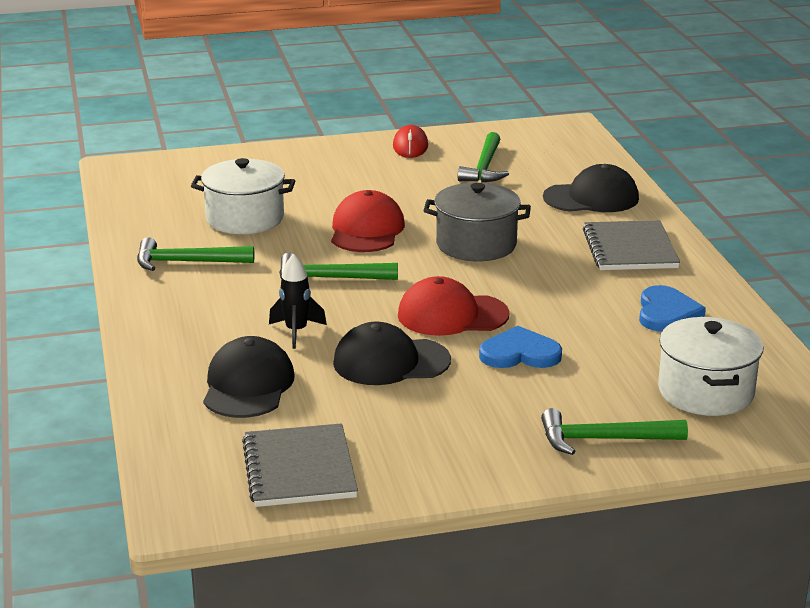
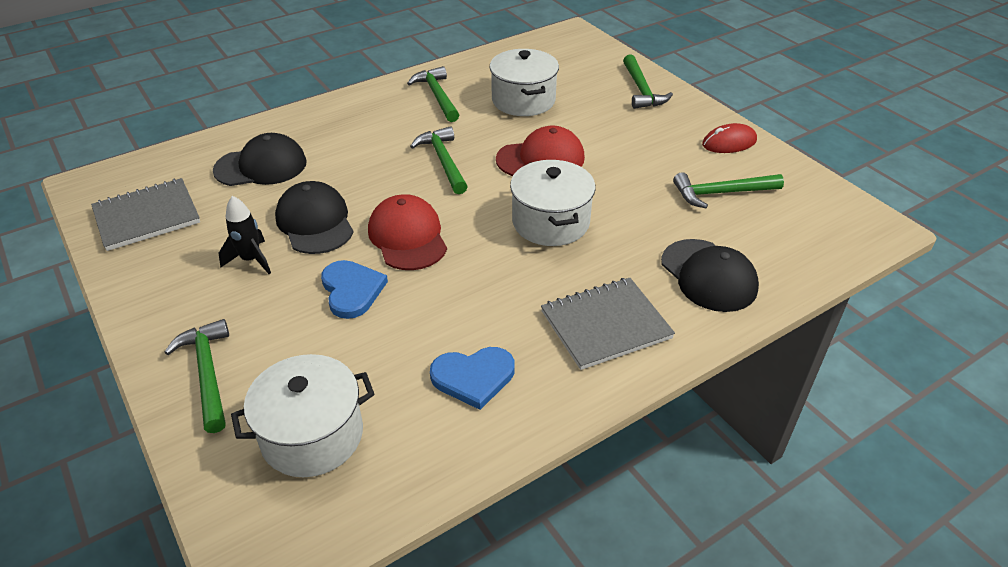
camera: 70 degrees right, 15 degrees up
(282, 160) = (641, 90): none -> green hammer
(296, 332) = (348, 167): black rocket -> black rocket (251, 260)
(476, 245) = (550, 222): grey pot -> white pot

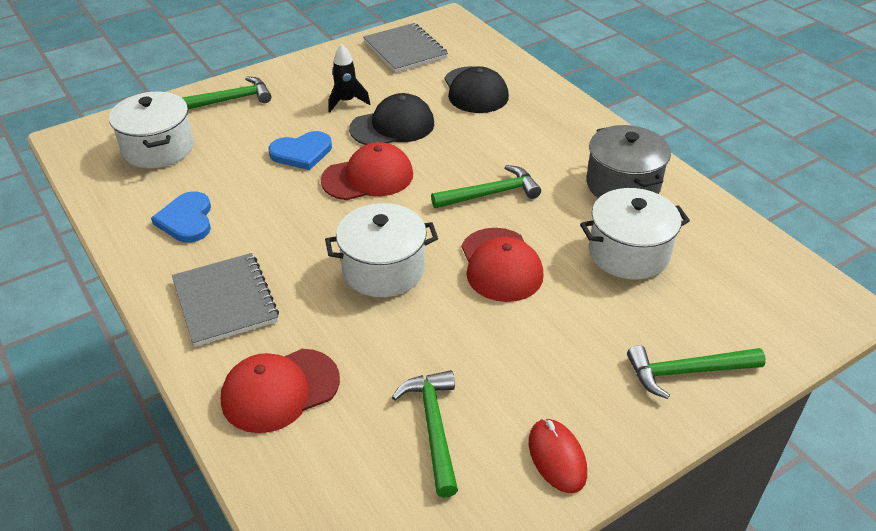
camera: 90 degrees right, 0 degrees up
(437, 96) = (622, 185): green hammer -> grey pot
(708, 275) = (280, 390): black cap -> red cap

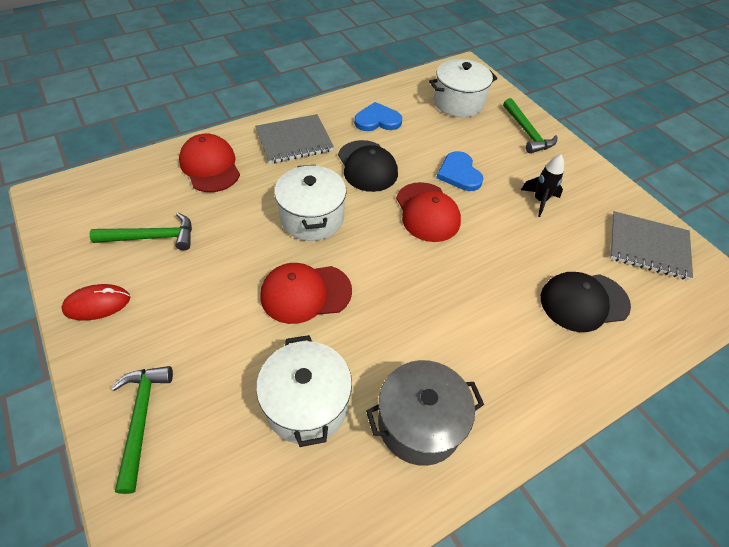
camera: 90 degrees right, 10 degrees up
(392, 126) = (505, 231): black cap -> black cap (367, 166)
(405, 50) = (648, 247): grey notebook -> grey notebook turned 45 degrees clockwise
(491, 194) = (404, 297): green hammer -> none

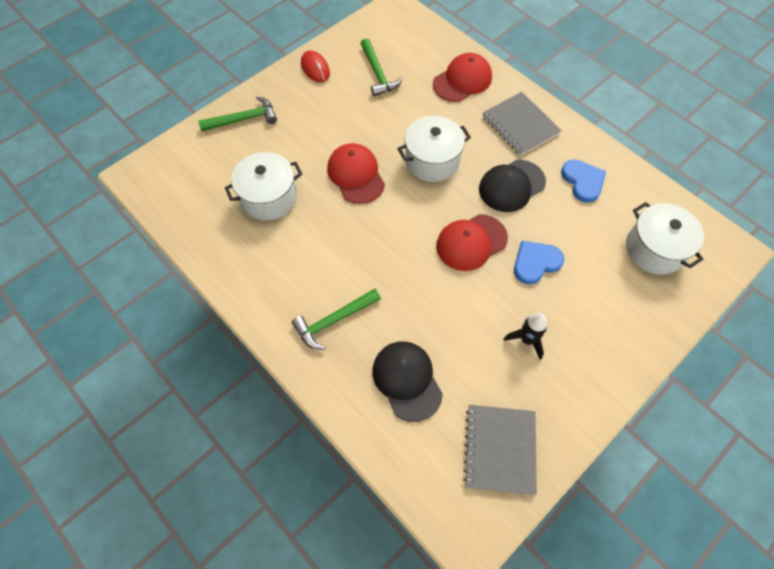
camera: 80 degrees right, 10 degrees up
(419, 423) = (267, 265): grey pot -> none
(527, 132) = (636, 324): green hammer -> green hammer (333, 320)

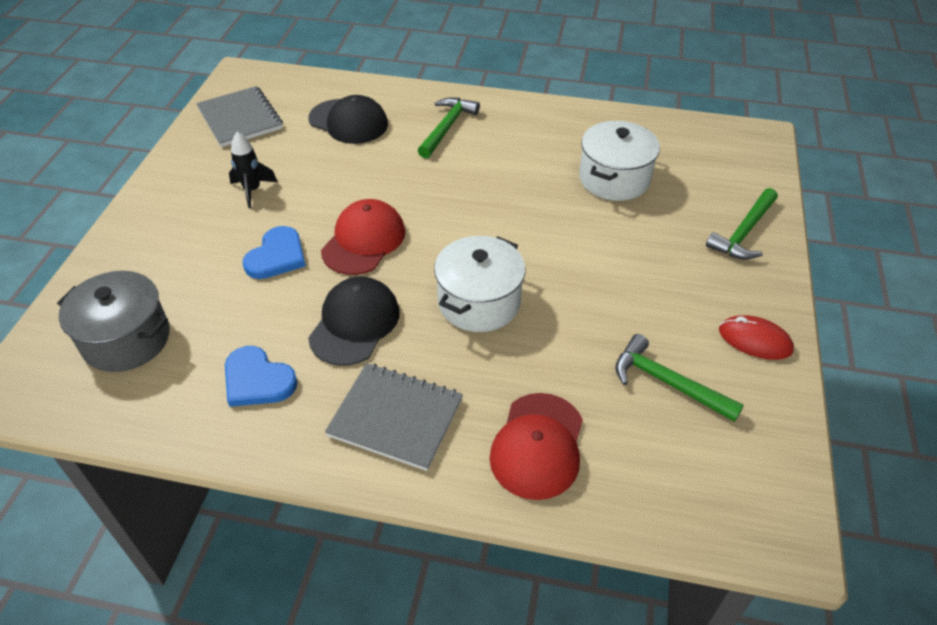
camera: 145 degrees right, 15 degrees down
(356, 175) = (551, 241): red cap -> none
(654, 249) = (126, 339): white pot -> grey pot

